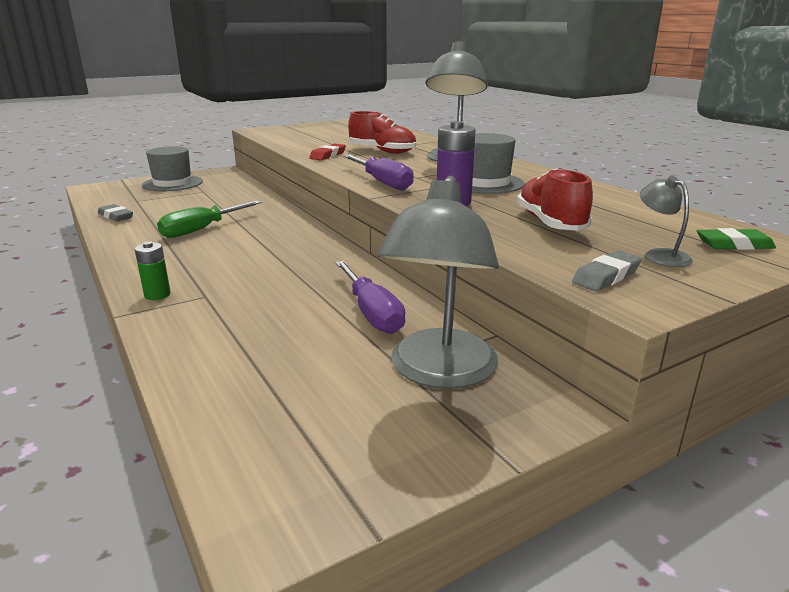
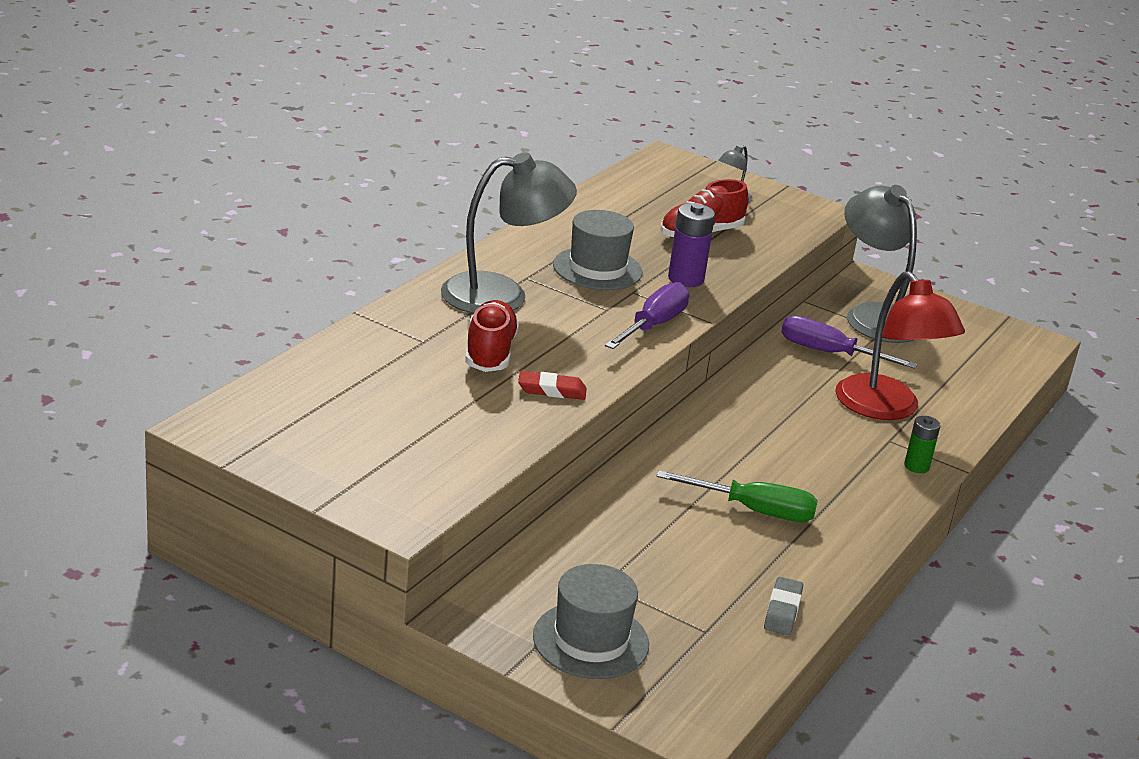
camera: 120 degrees left, 5 degrees up
(249, 311) = (886, 408): none -> red lamp
(372, 313) = (828, 353): purple screwdriver -> purple screwdriver turned 105 degrees counterclockwise
(439, 372) = (874, 316): grey lamp -> grey lamp turned 105 degrees counterclockwise
(606, 276) = (792, 217): grey eraser -> none
(734, 245) = (681, 173): green eraser -> none

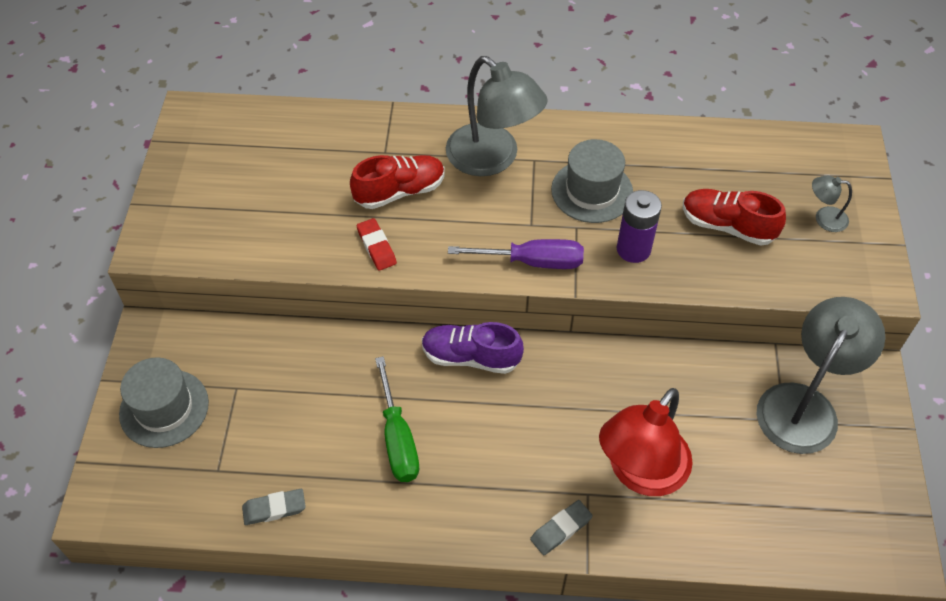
camera: 65 degrees right, 25 degrees up
(691, 437) = (471, 357): none -> purple shoe
(828, 353) = (697, 395): purple screwdriver -> none
(916, 466) = (561, 529): green battery -> grey eraser

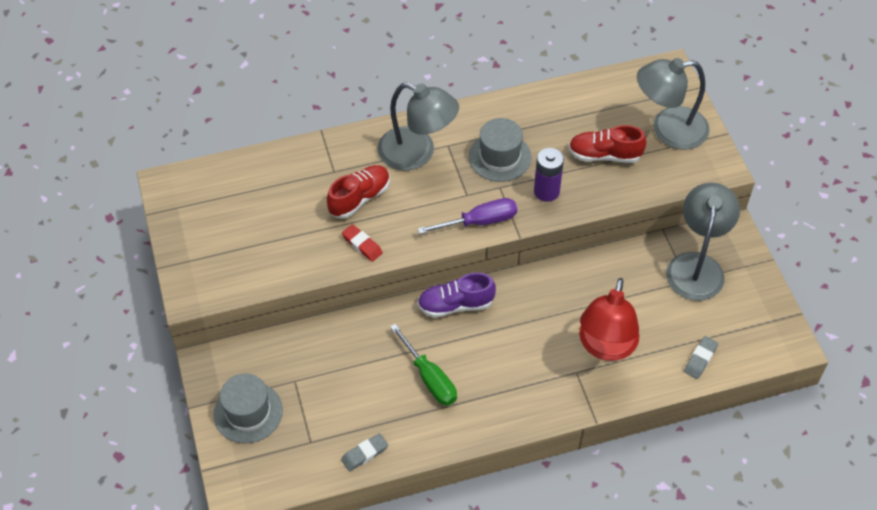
camera: 20 degrees left, 0 degrees up
(561, 529) = (568, 401): grey eraser -> grey eraser (700, 359)
(824, 218) = (668, 130): grey lamp -> grey lamp, size x2.30

